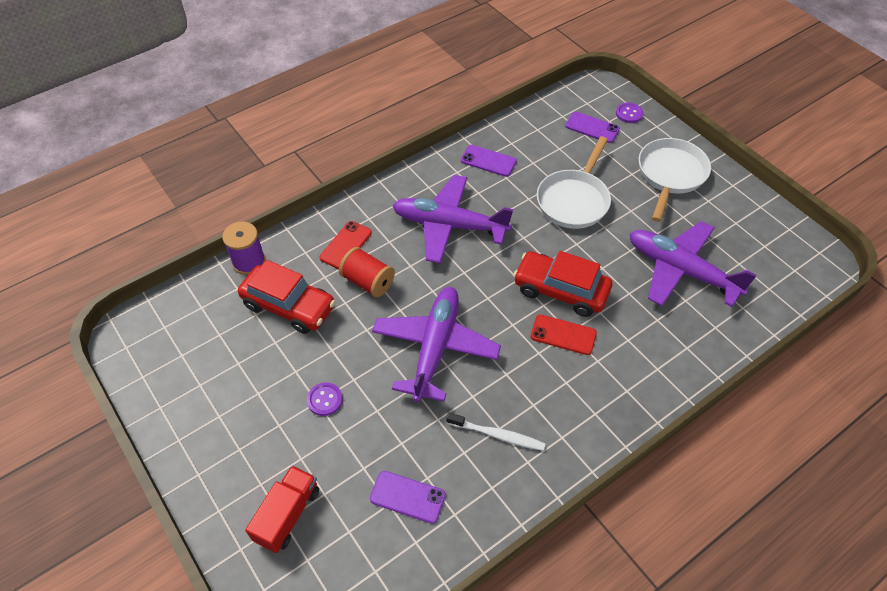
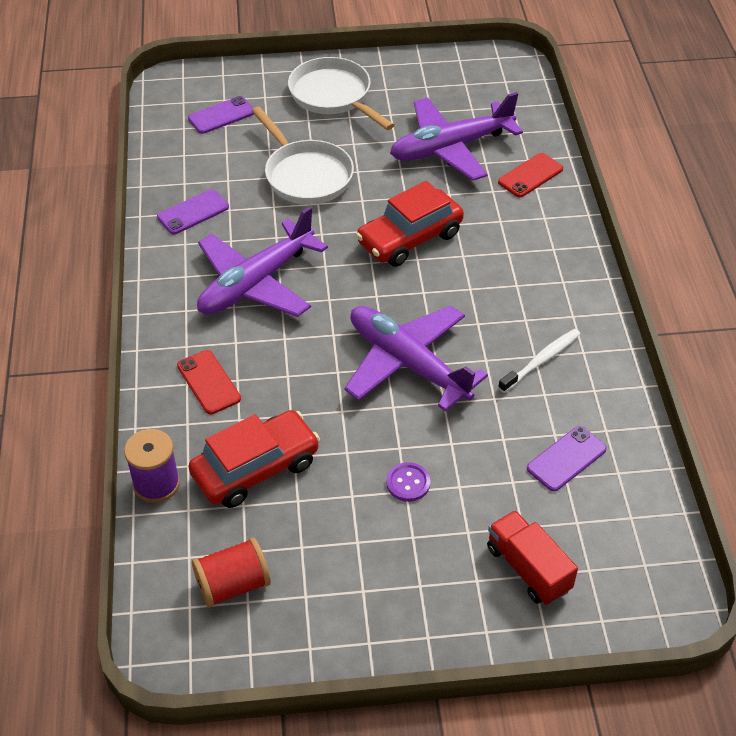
camera: 60 degrees left, 5 degrees down
(368, 282) = (278, 383): red spool -> red spool (233, 585)
(563, 335) = (462, 261): red phone -> red phone (530, 175)
(629, 114) = (228, 81): purple button -> none

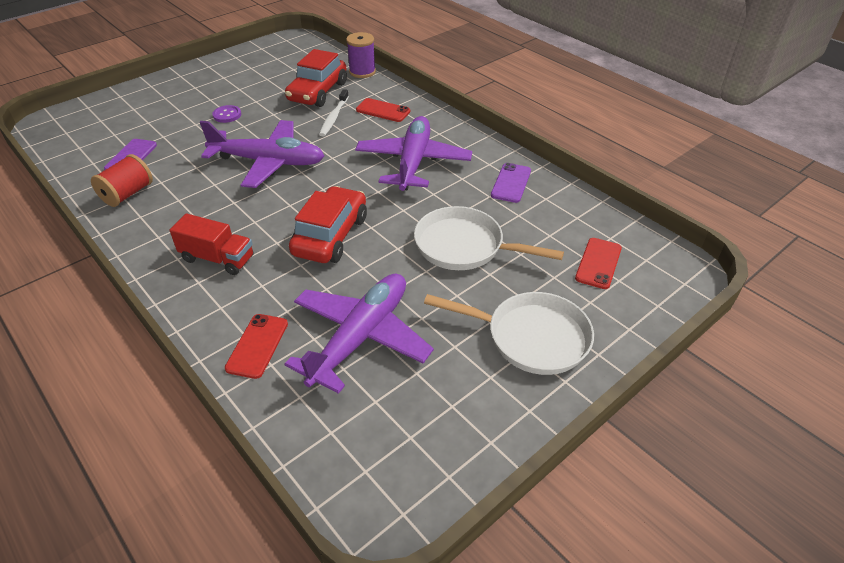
camera: 145 degrees right, 5 degrees down
(221, 115) = (598, 263): purple phone -> red phone
(233, 585) = (288, 60): red spool -> red spool (127, 194)
(528, 569) = (137, 109): red truck -> red truck (217, 258)
(541, 360) = (171, 199): white toothbrush -> white toothbrush (334, 117)

